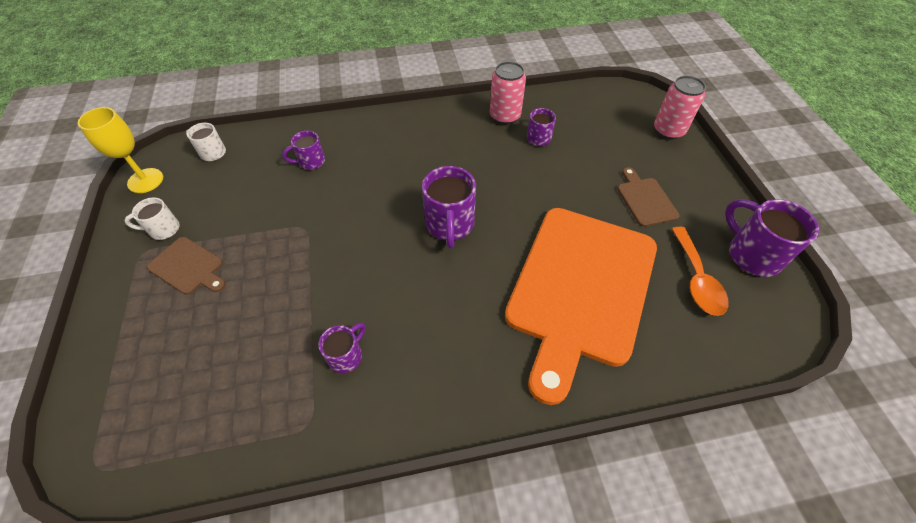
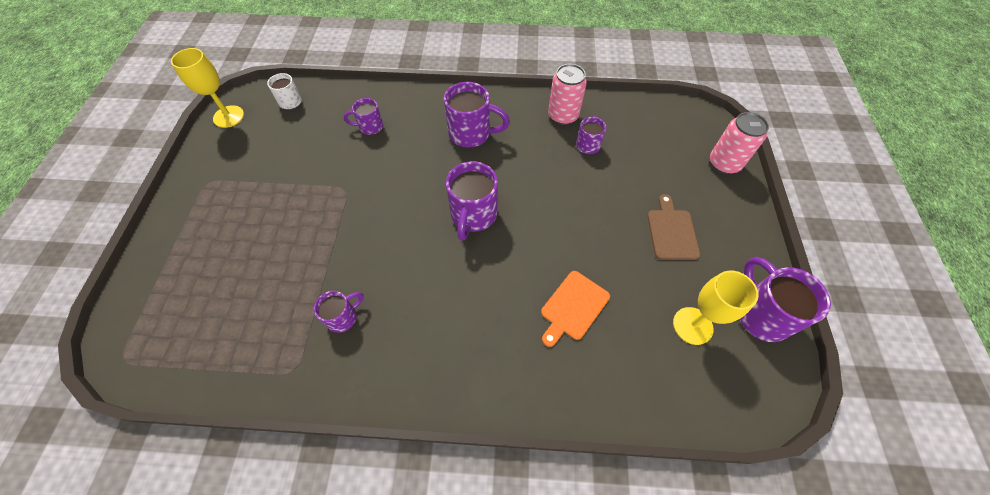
camera: 15 degrees right, 5 degrees up
(163, 229) = (230, 165): white mug -> none
(188, 267) = (240, 204): brown cutting board -> none
(420, 149) = (471, 134): none -> purple mug
(580, 289) = (573, 307): orange cutting board -> orange cutting board, size x0.40
(696, 279) = (692, 325): orange spoon -> yellow goblet

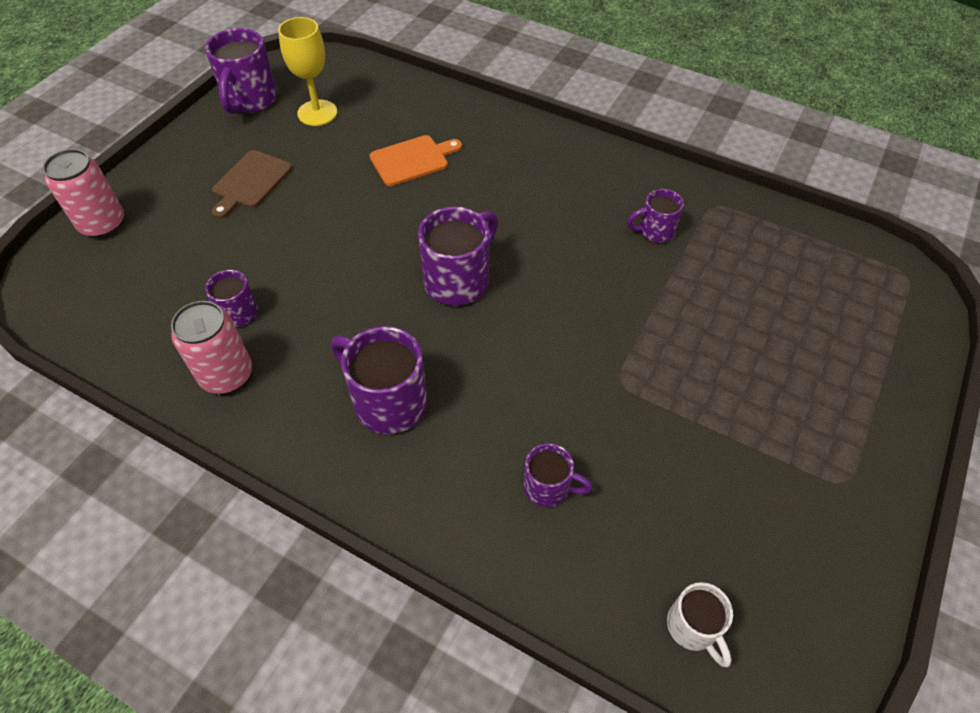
camera: 155 degrees left, 5 degrees down
(228, 116) = (825, 637): yellow goblet -> none

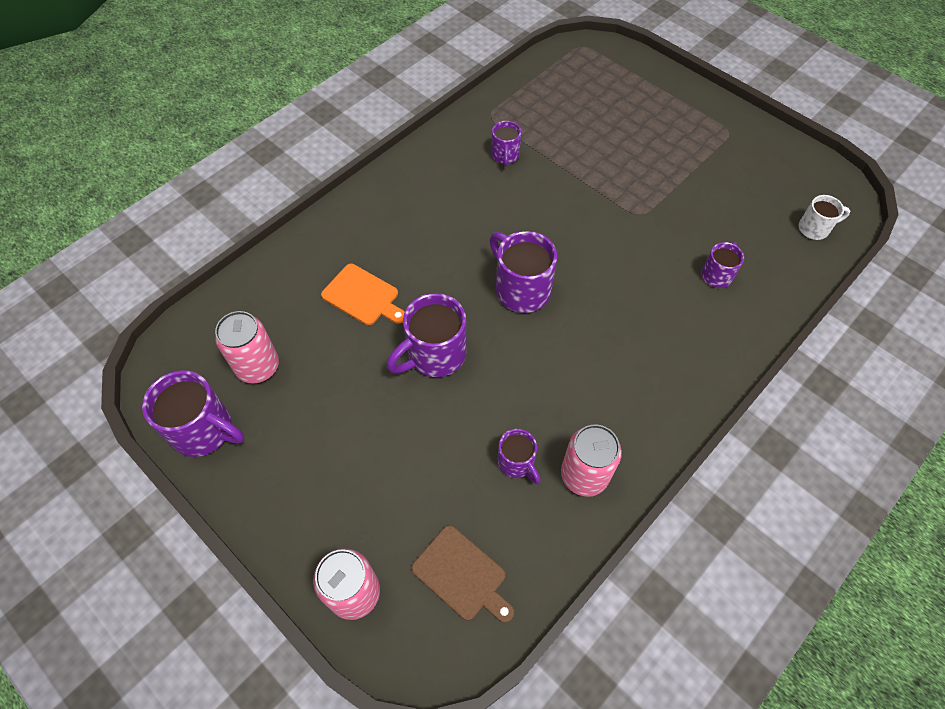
camera: 75 degrees left, 5 degrees up
(250, 182) = (342, 439): brown cutting board -> brown cutting board (462, 575)
(317, 113) = (258, 366): yellow goblet -> pink can
(388, 401) = (632, 358): purple mug -> purple mug (434, 355)
(412, 160) = (363, 296): orange cutting board -> orange cutting board turned 135 degrees clockwise

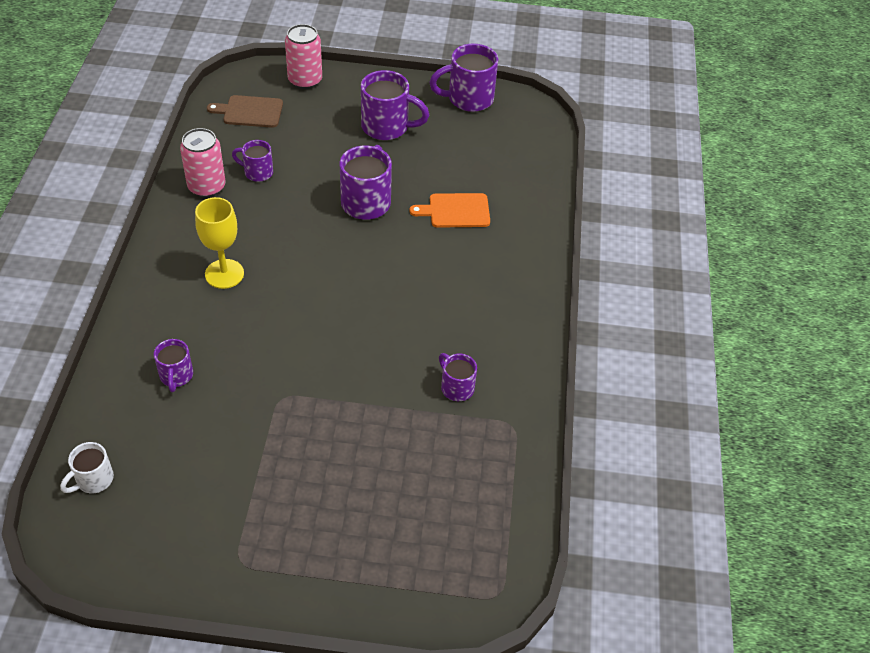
camera: 140 degrees right, 10 degrees down
(258, 366) = (477, 140): pink can -> none
(521, 289) = (340, 276): purple mug -> purple mug (387, 127)
(625, 350) = (224, 274): none -> yellow goblet

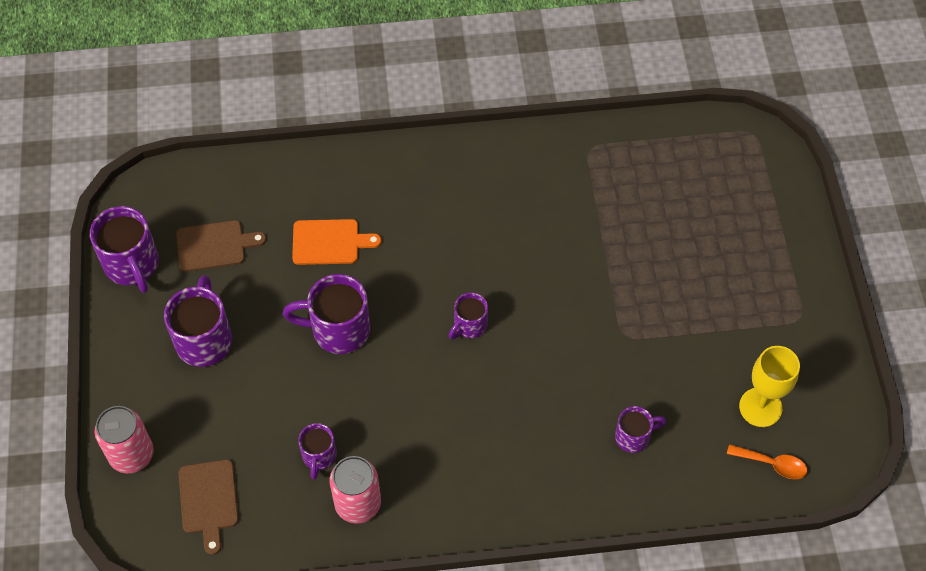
camera: 100 degrees left, 10 degrees up
(93, 480) = (772, 464): white mug -> orange spoon
(224, 274) = (487, 438): yellow goblet -> yellow goblet (760, 407)
(455, 211) = (329, 242): orange cutting board -> orange cutting board turned 75 degrees counterclockwise
(456, 387) = (563, 198): purple mug -> purple mug (469, 325)
(473, 144) = (214, 245): none -> brown cutting board

